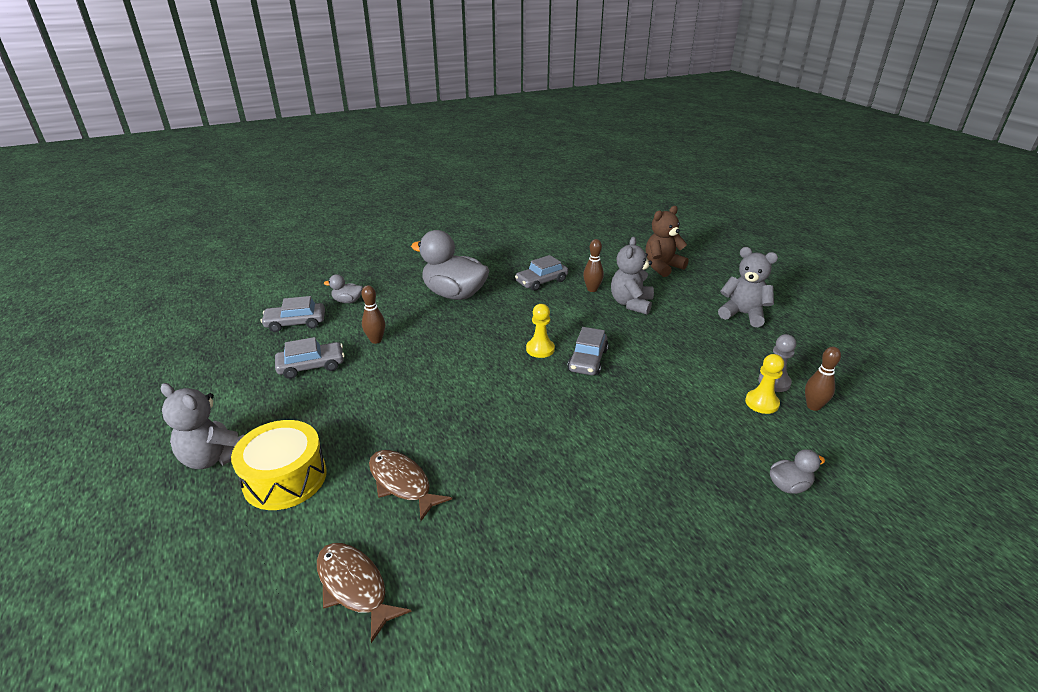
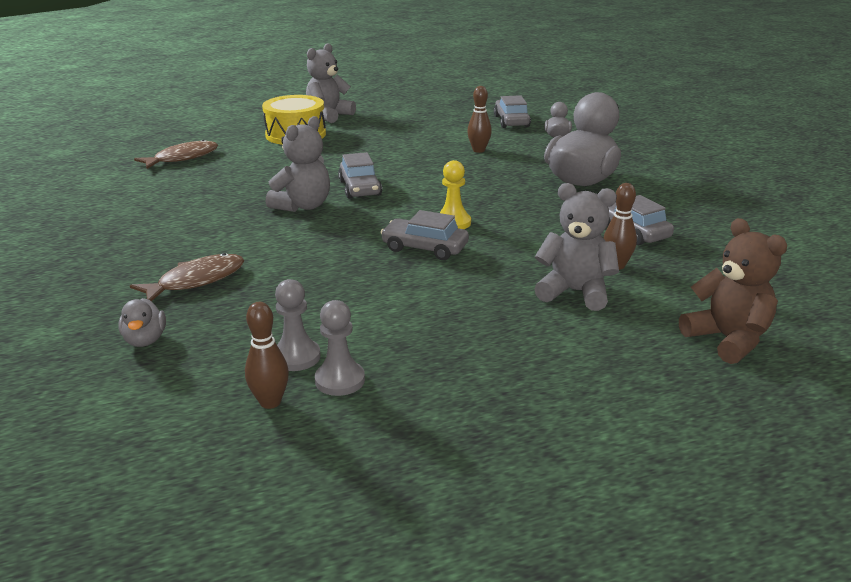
camera: 95 degrees right, 5 degrees down
(311, 366) = (437, 131): grey car -> grey car (360, 188)
(402, 483) = (269, 167): brown fish -> brown fish (196, 280)
(743, 314) = (550, 397): grey teddy bear -> grey teddy bear (303, 206)
(761, 403) = (296, 357): yellow pawn -> grey pawn

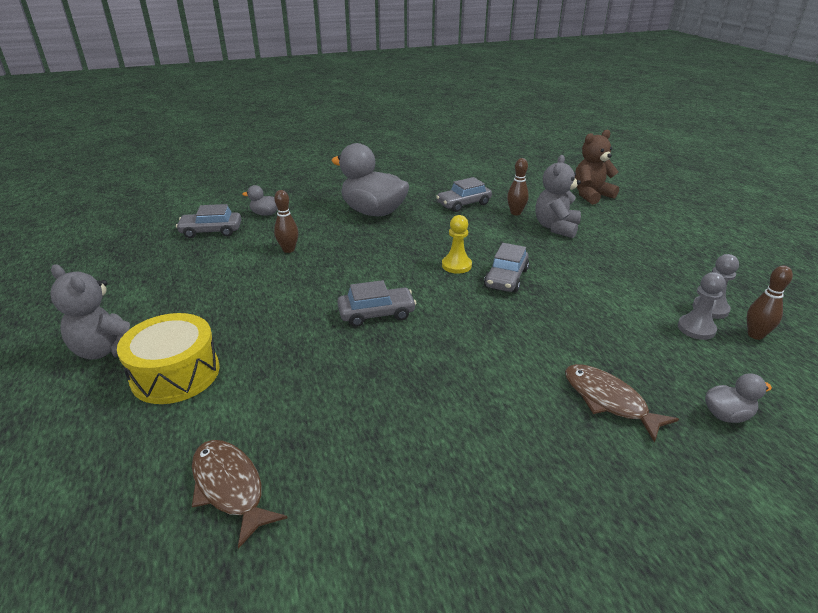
camera: 90 degrees left, 5 degrees up
(303, 206) = (422, 347): grey teddy bear -> none

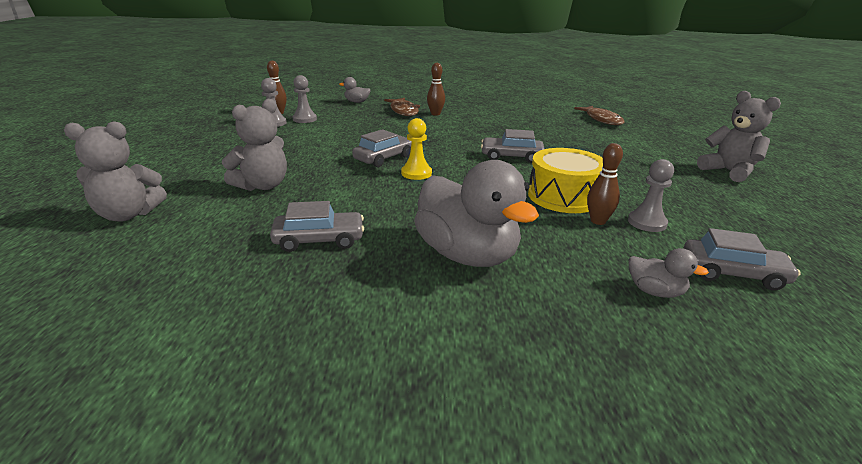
camera: 160 degrees left, 5 degrees down
(175, 374) = (660, 153): yellow drum -> yellow drum (564, 196)
(249, 256) = (647, 222): none -> grey pawn
(515, 213) = (273, 211): brown bowling pin -> brown bowling pin (435, 114)
(591, 195) = (128, 215): brown teddy bear -> grey teddy bear

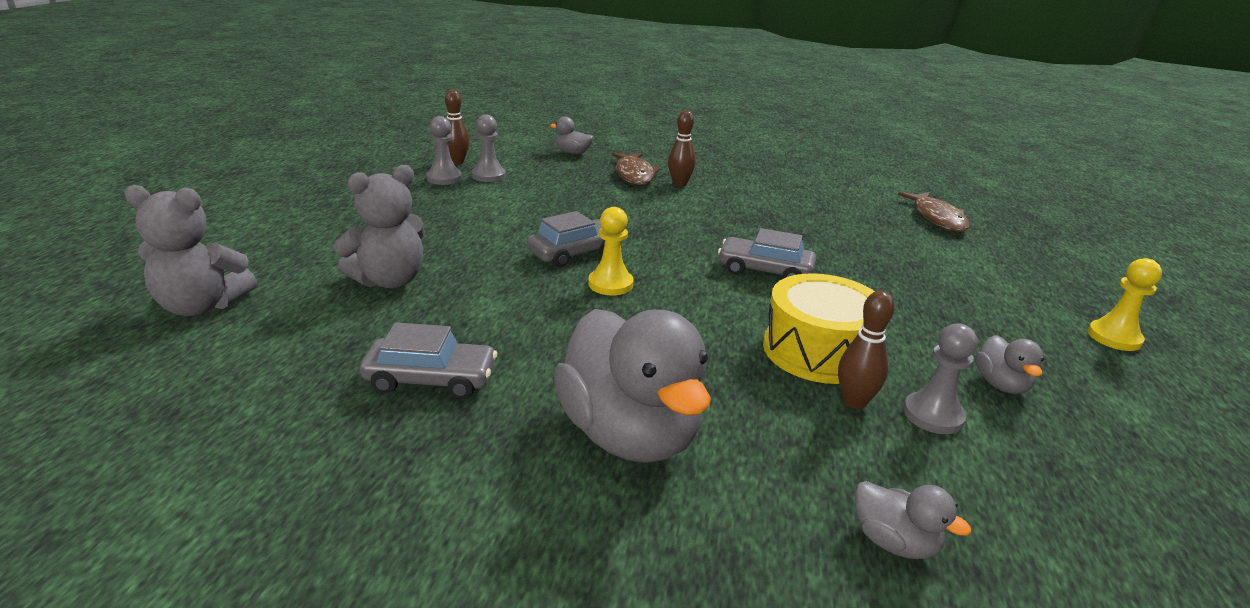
camera: 10 degrees right, 0 degrees up
(678, 202) = (1000, 385): none -> grey duck
(729, 171) = (1114, 337): grey teddy bear -> yellow pawn
(733, 273) = (1039, 529): grey car -> none

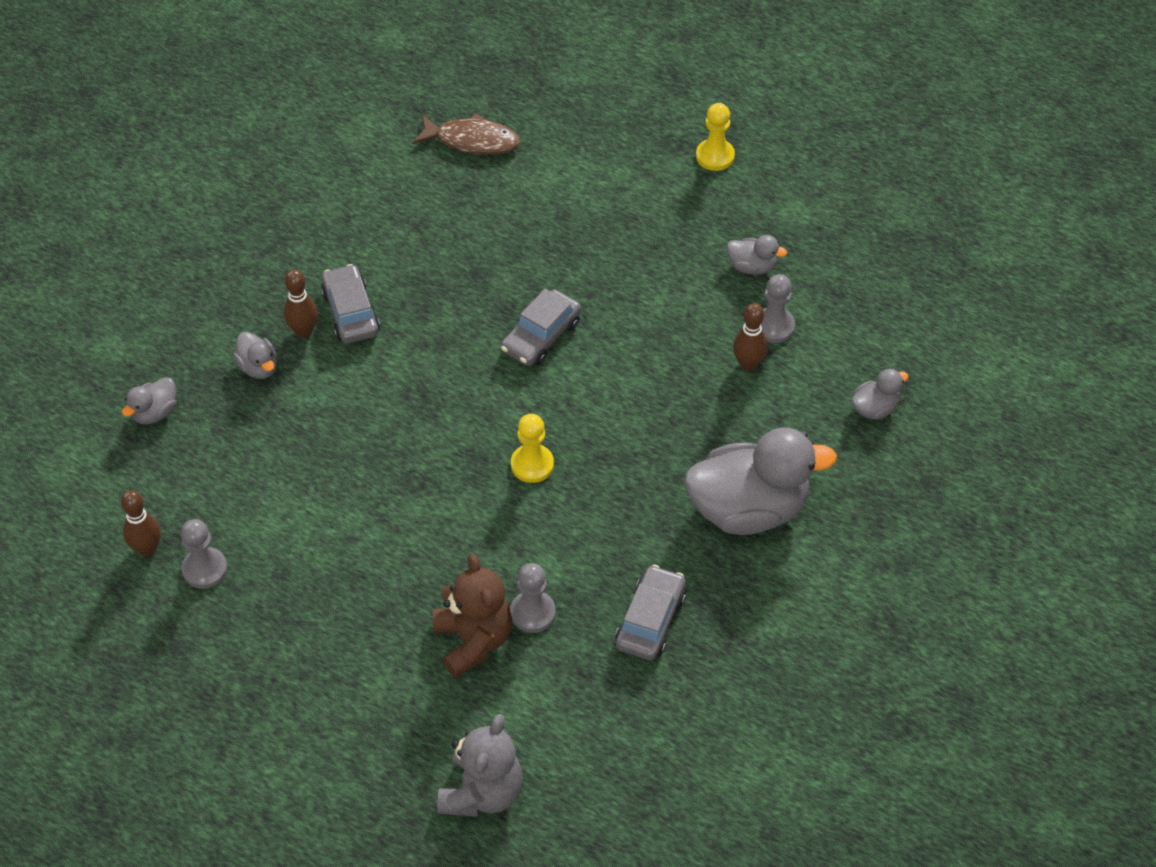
camera: 70 degrees left, 25 degrees up
(389, 280) = (473, 640): grey teddy bear -> brown teddy bear
(488, 176) = (211, 520): grey pawn -> grey pawn (533, 613)
(574, 253) = (458, 478): grey car -> grey car (351, 312)
(634, 175) = (258, 367): brown fish -> grey duck
(818, 351) = (680, 356): yellow drum -> none

